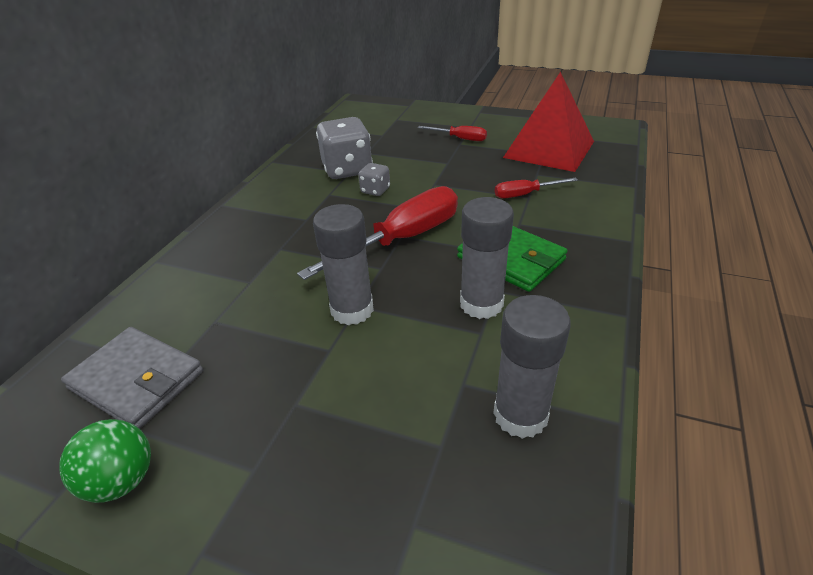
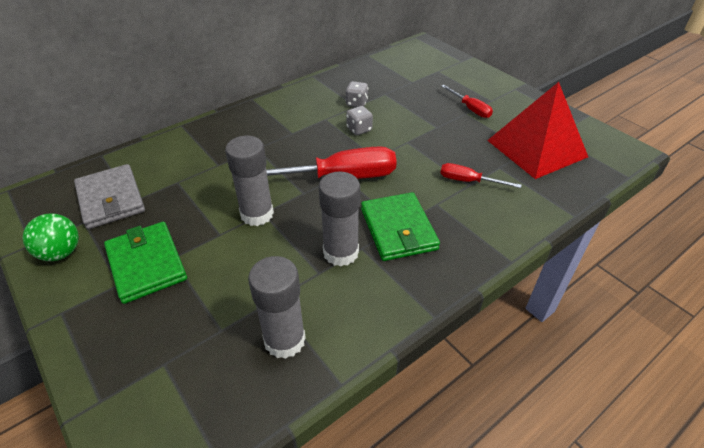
camera: 30 degrees right, 5 degrees up
(268, 427) = (146, 264): none -> green wallet
(347, 169) = (356, 103): grey dice -> grey dice, size x0.50

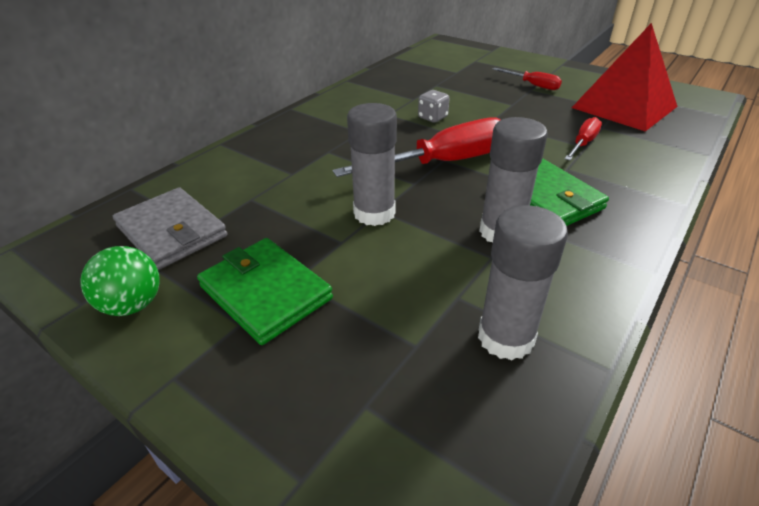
camera: 15 degrees left, 5 degrees down
(356, 103) = (412, 96): grey dice -> none
(468, 181) = (583, 143): red screwdriver -> red screwdriver turned 120 degrees clockwise

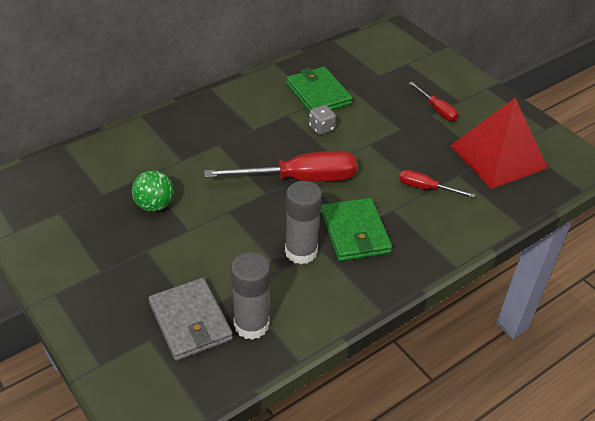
camera: 15 degrees right, 5 degrees up
(133, 305) = (44, 241): green ball -> green ball (154, 205)
(172, 231) = (82, 191): grey wallet -> grey wallet (190, 321)
(265, 292) = (124, 254): green wallet -> green wallet (318, 94)
(374, 213) = (222, 212): grey glue stick -> none
(583, 143) = (426, 188): red screwdriver -> red screwdriver turned 120 degrees counterclockwise

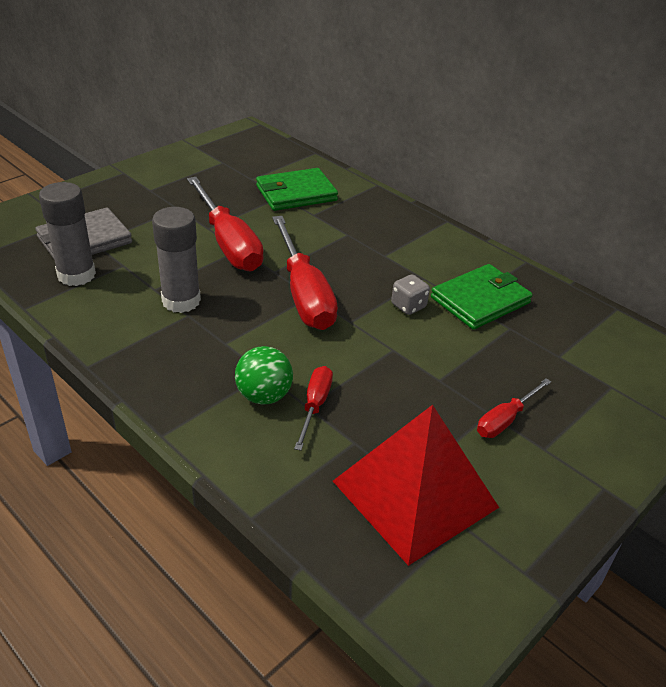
camera: 80 degrees right, 5 degrees down
(154, 205) = (240, 206): green ball -> green ball (264, 396)
(218, 217) = (228, 243): none -> red screwdriver
(355, 232) = (217, 341): green wallet -> green wallet (296, 193)

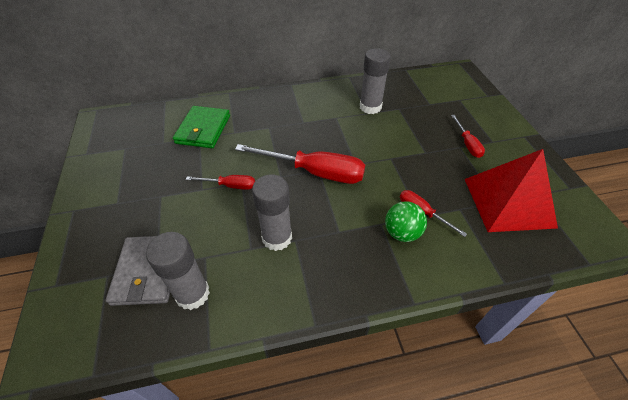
camera: 55 degrees left, 10 degrees up
(228, 243) = (230, 186): red screwdriver -> red screwdriver, size x0.51
(408, 306) = (357, 135): grey dice -> none
(480, 300) = (370, 107): green wallet -> grey glue stick

